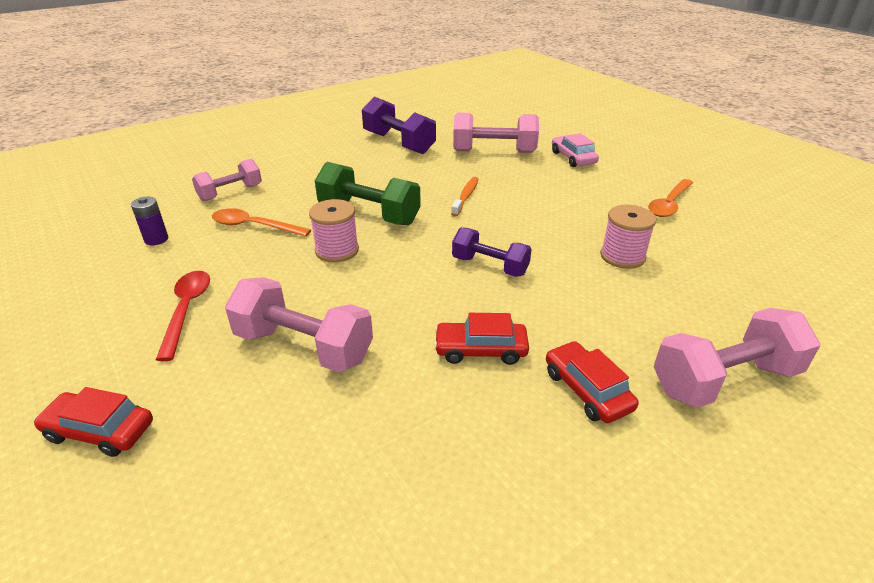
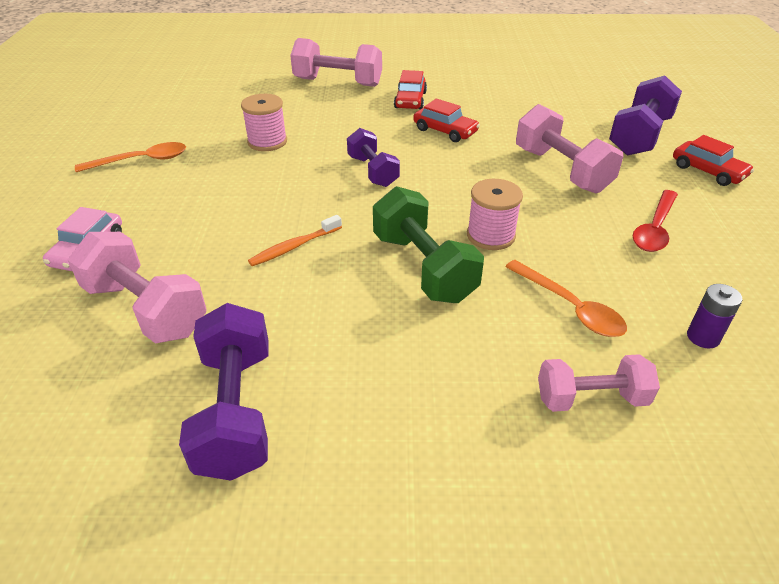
camera: 145 degrees left, 5 degrees up
(203, 472) = (639, 136): none -> purple dumbbell

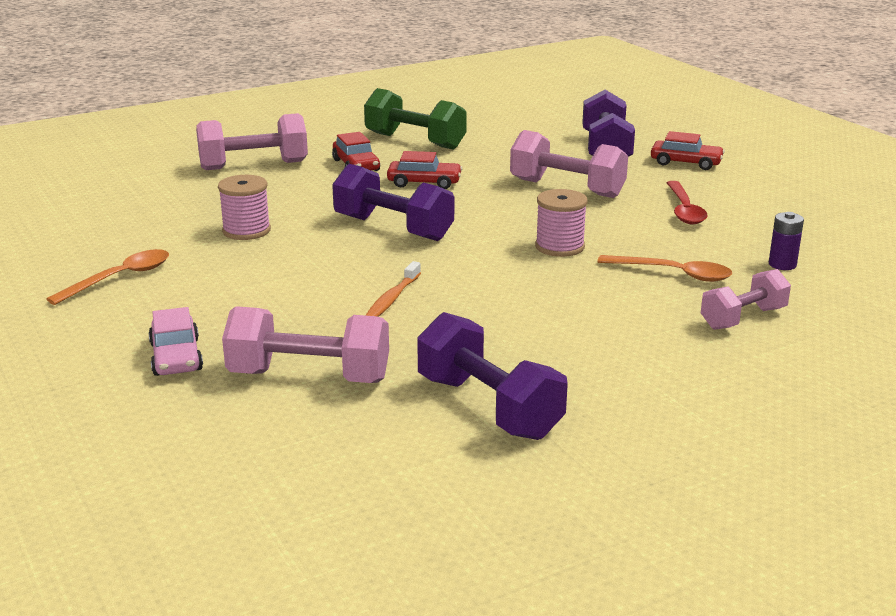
camera: 30 degrees left, 15 degrees down
(373, 171) = (393, 228): purple dumbbell -> purple dumbbell, size x1.54
(423, 267) = (528, 281): green dumbbell -> green dumbbell (415, 141)

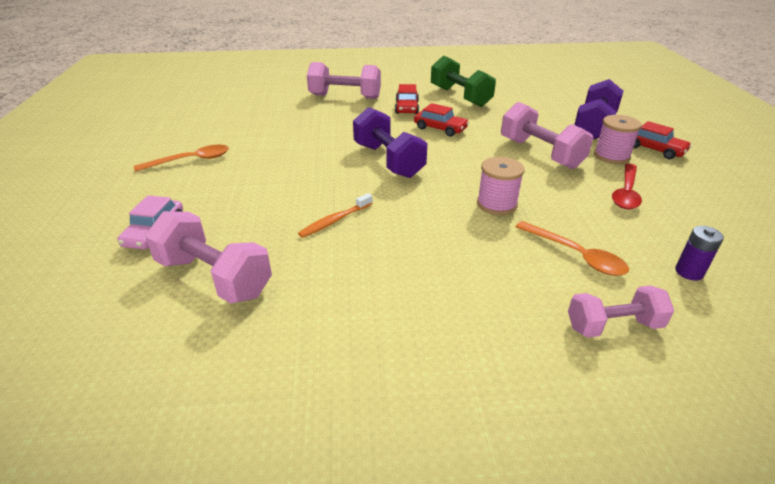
camera: 25 degrees right, 10 degrees up
(246, 231) = (296, 142): pink spool -> pink spool (611, 156)
(488, 407) = (311, 357): purple dumbbell -> none

